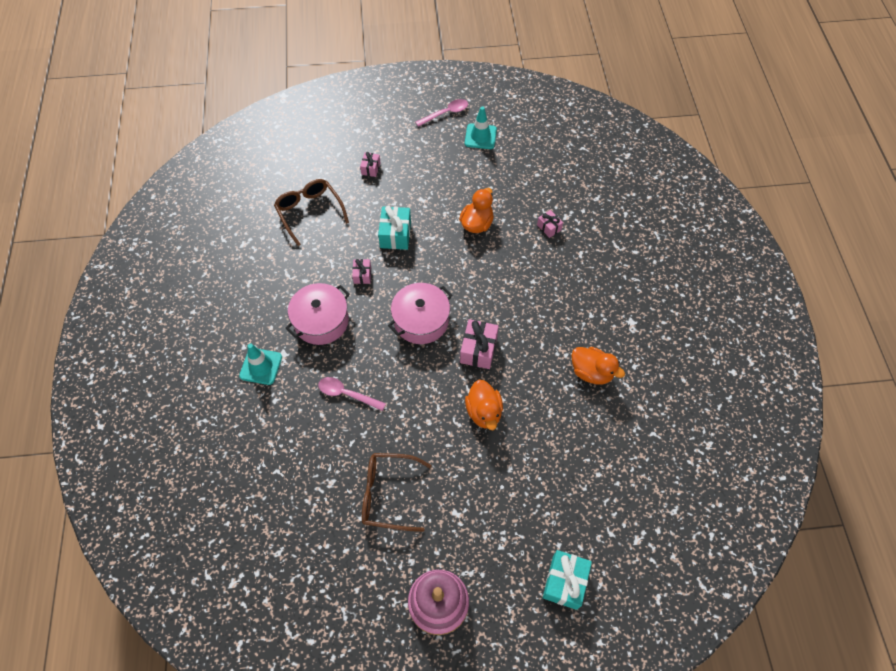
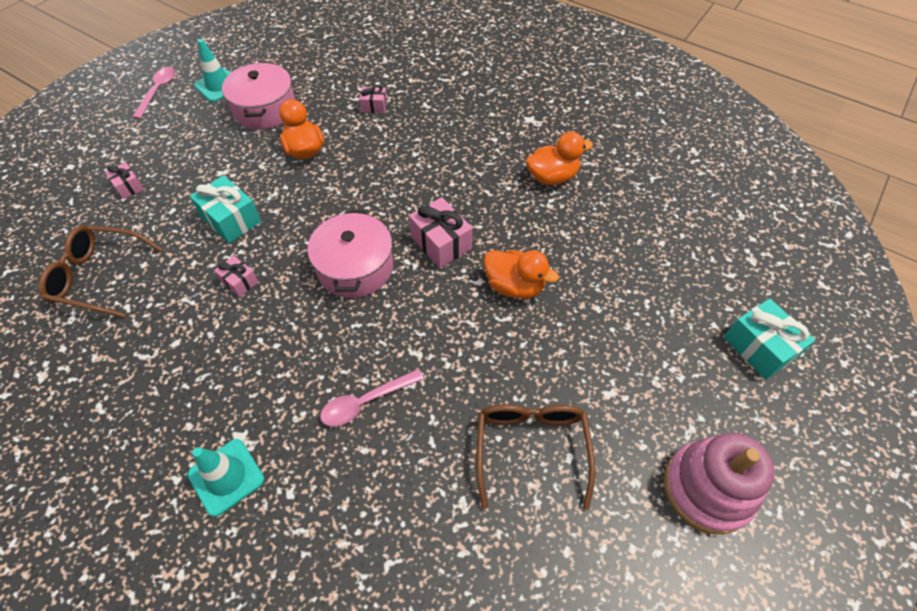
camera: 50 degrees left, 5 degrees down
(321, 321) = (246, 363): pink pot -> pink pot (265, 109)
(388, 494) = (531, 448): brown glasses -> brown glasses turned 135 degrees clockwise

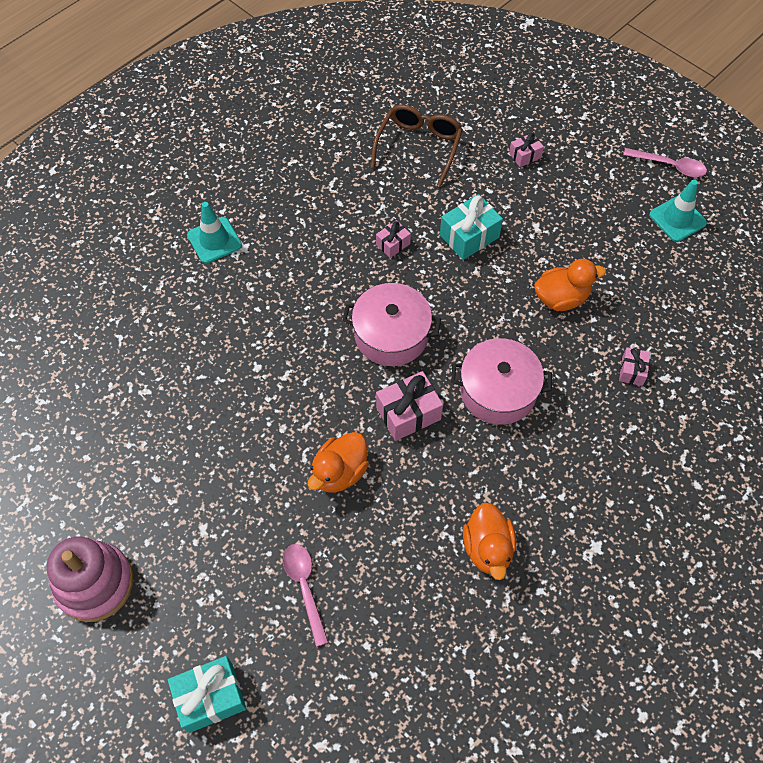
camera: 100 degrees right, 5 degrees up
(265, 109) = (633, 262): pink pot -> pink pot (498, 391)
(365, 402) = (249, 332): pink spoon -> pink spoon (304, 587)
(531, 448) = (173, 450): brown glasses -> none

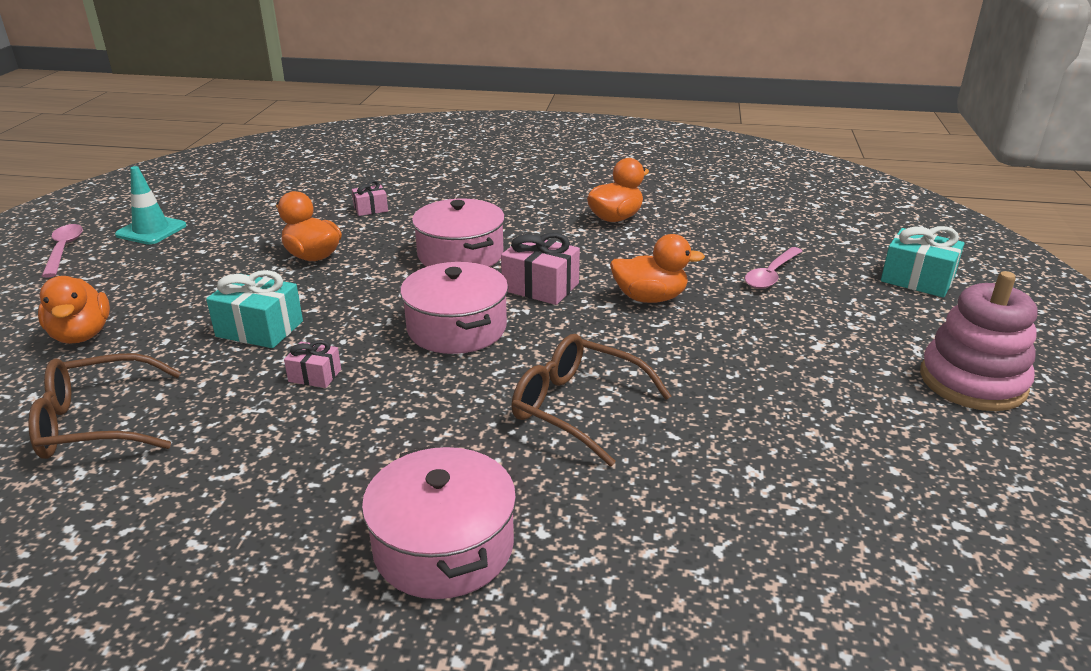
camera: 125 degrees left, 30 degrees down
(214, 240) = (443, 546): turquoise traffic cone -> pink pot
(261, 348) = (576, 407): none -> brown glasses
(525, 155) = (82, 335): pink gift -> orange duck

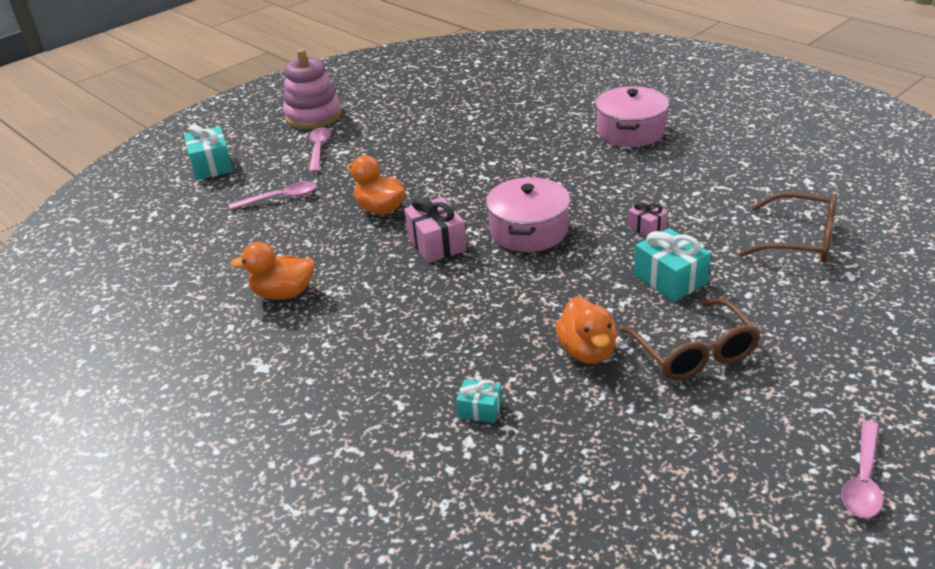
camera: 140 degrees left, 5 degrees up
(82, 335) = (821, 325): orange duck -> none
(151, 230) = (751, 479): turquoise traffic cone -> none
(371, 209) = (480, 409): pink gift -> turquoise gift
(460, 254) = (458, 300): pink pot -> none
(576, 407) = (512, 162): brown glasses -> brown glasses (694, 352)
(853, 337) = (318, 149): none -> pink spoon

